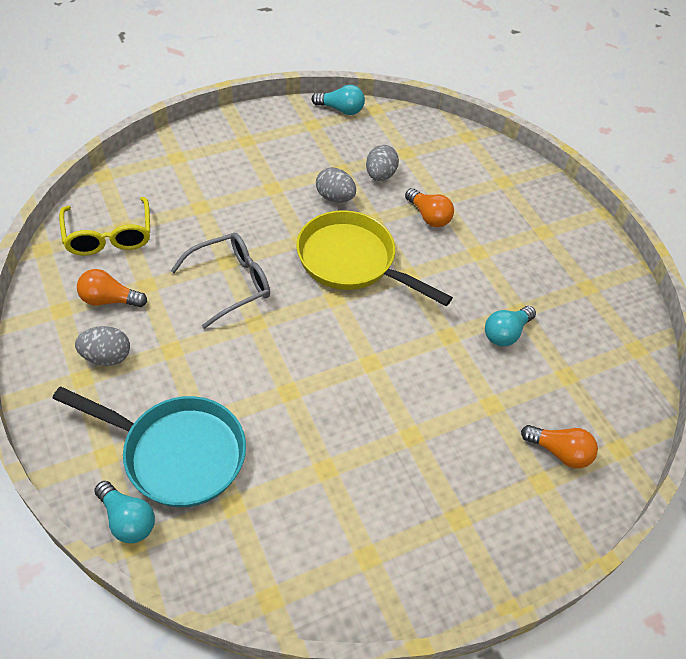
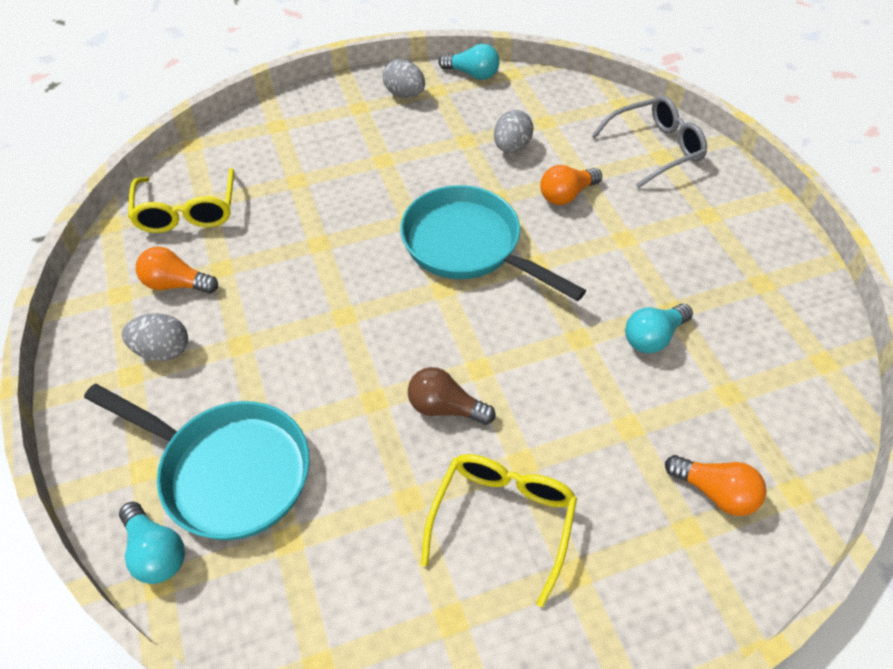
camera: 10 degrees right, 0 degrees up
(230, 283) = (319, 268): grey glasses -> grey glasses (654, 149)
(335, 197) = (455, 172): grey egg -> grey egg (404, 94)
(346, 395) = (445, 407): none -> brown light bulb
(352, 261) = (468, 246): yellow pan -> turquoise pan
(400, 481) = (502, 520): none -> yellow glasses
(428, 216) = (566, 195): orange light bulb -> orange light bulb turned 90 degrees clockwise

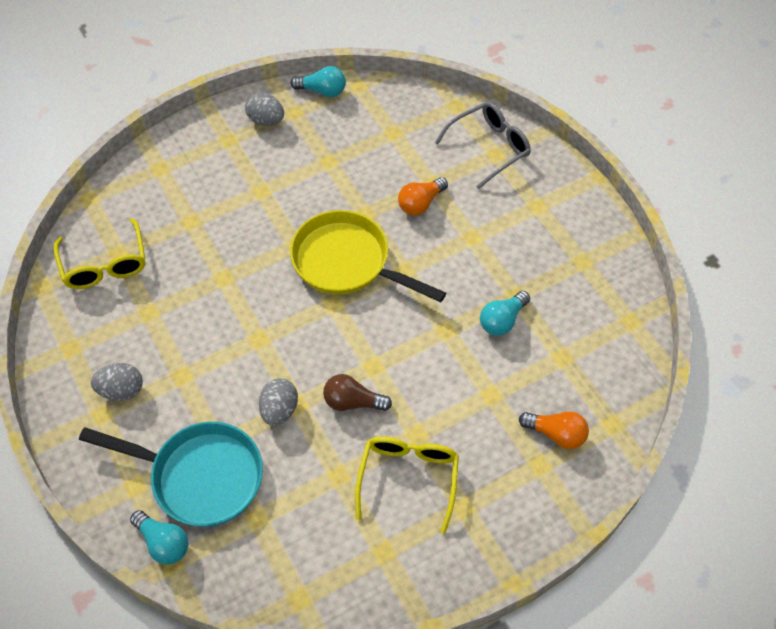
camera: 10 degrees left, 5 degrees up
(176, 284) = (115, 332): orange light bulb -> none
(468, 246) = (347, 262): turquoise pan -> yellow pan
(511, 147) = (368, 163): grey egg -> grey egg (279, 410)

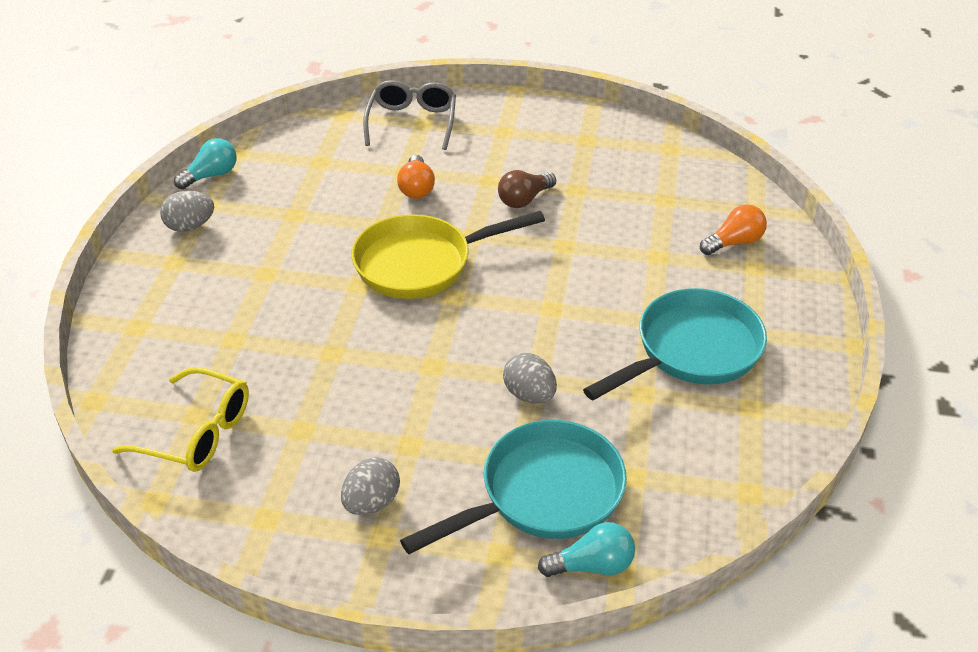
camera: 50 degrees left, 15 degrees down
(352, 402) = (574, 341): brown light bulb -> brown light bulb (524, 199)
(408, 479) = (692, 350): yellow glasses -> turquoise pan
(502, 320) = (592, 210): turquoise light bulb -> none

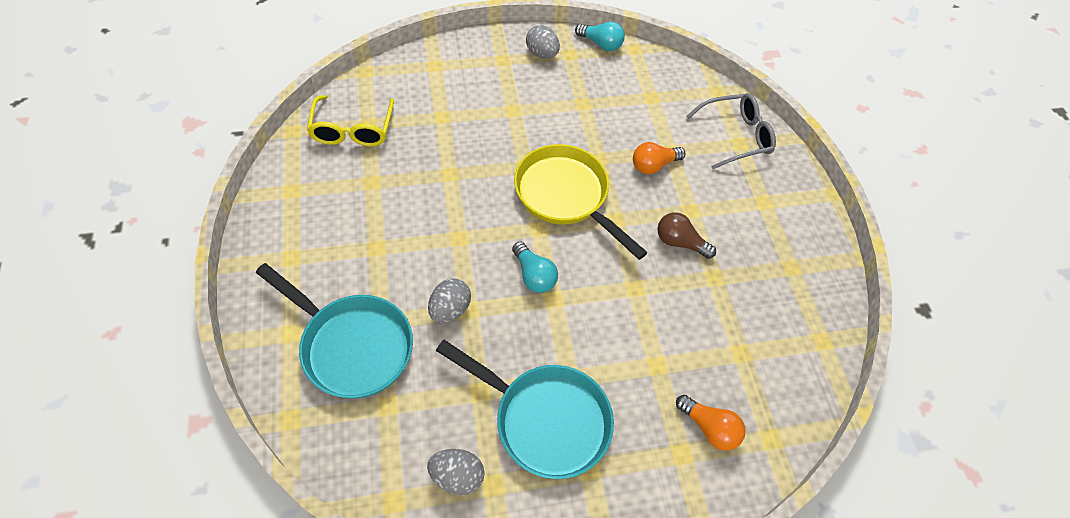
camera: 65 degrees right, 15 degrees up
(371, 502) = (318, 242): grey egg -> grey egg (457, 476)
(592, 565) = (292, 397): turquoise light bulb -> turquoise light bulb (534, 275)

